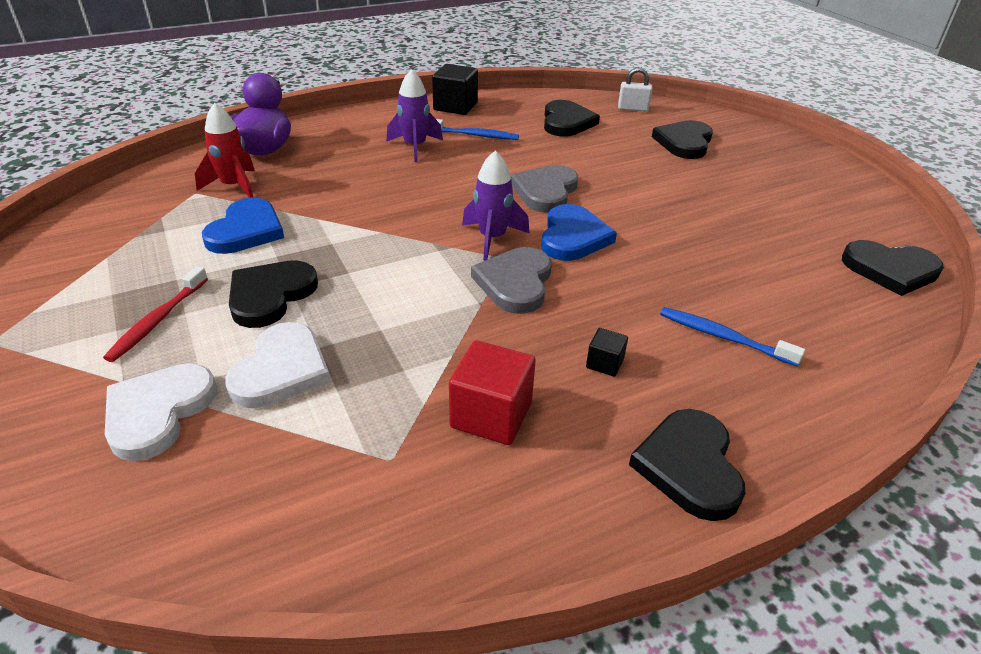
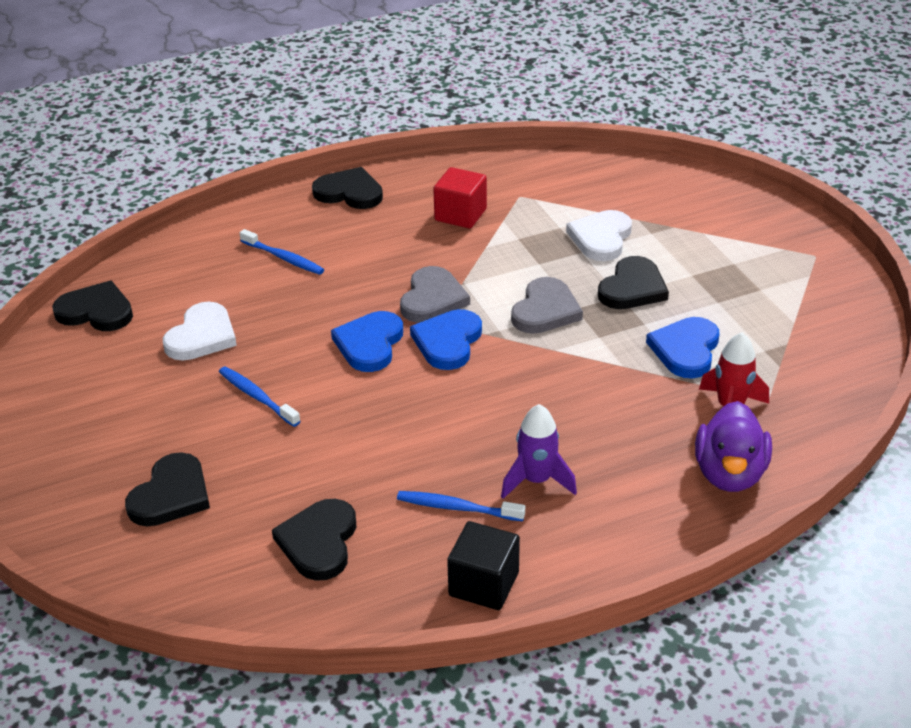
camera: 175 degrees left, 0 degrees up
(158, 320) = (708, 269): red toothbrush -> none
(158, 412) = (667, 216): white heart -> white heart (202, 336)
(492, 238) = (448, 342): purple rocket -> blue heart
(545, 191) = (382, 403): grey heart -> grey heart (545, 310)
(604, 363) = (379, 242): black cube -> none
(633, 109) = (201, 582): white padlock -> none
(660, 196) = (257, 397): none -> blue toothbrush
(689, 466) = (349, 192): black heart -> black heart turned 75 degrees counterclockwise

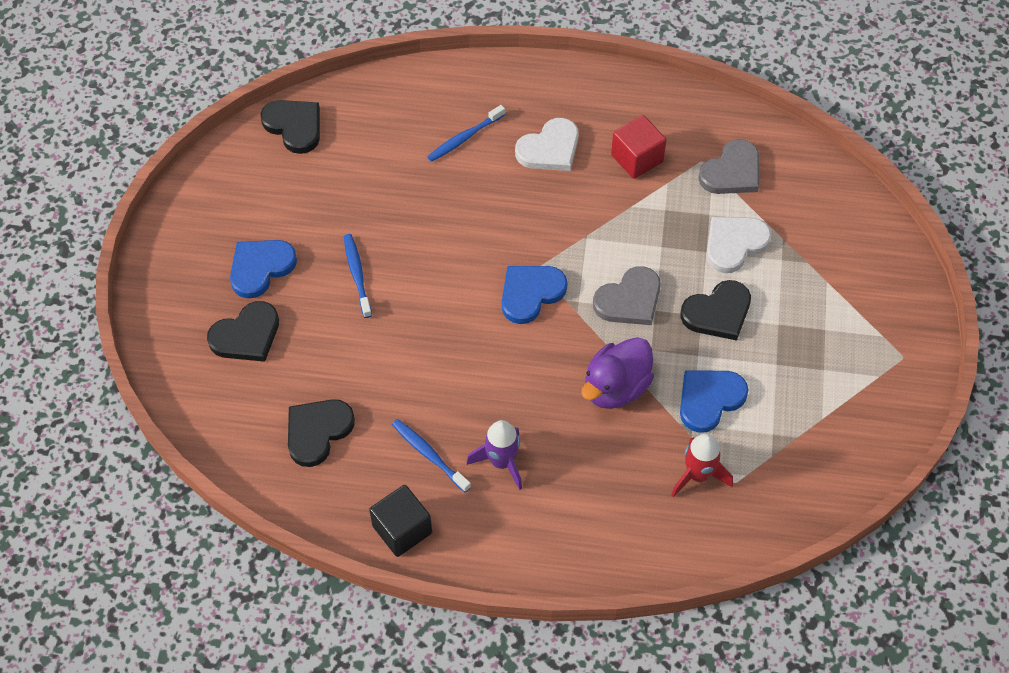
camera: 30 degrees right, 20 degrees up
(202, 336) = (354, 192): white heart -> white heart (549, 149)
(283, 258) = (464, 138): blue toothbrush -> blue toothbrush turned 75 degrees clockwise
(349, 192) = (564, 87): black heart -> none
(369, 344) = (471, 264): blue heart -> blue heart (260, 268)
(432, 299) = (550, 242): grey heart -> grey heart (732, 172)
(729, 474) = (647, 535): purple duck -> purple duck (616, 387)

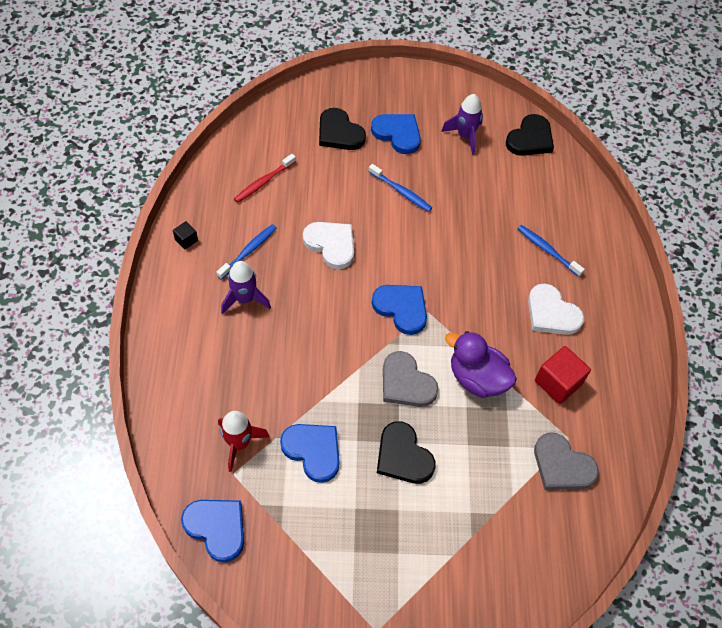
camera: 80 degrees right, 0 degrees up
(277, 194) = (465, 136): none -> purple rocket
(317, 431) = (264, 182): black heart -> red toothbrush
(357, 275) = (401, 191): blue toothbrush -> blue toothbrush turned 60 degrees clockwise
(402, 529) = (186, 240): black cube -> black cube, size x0.52
(616, 387) = (318, 376): purple duck -> purple duck (477, 378)
(734, 244) = (480, 469): white heart -> white heart (331, 245)
(798, 501) = (217, 528): none -> blue heart

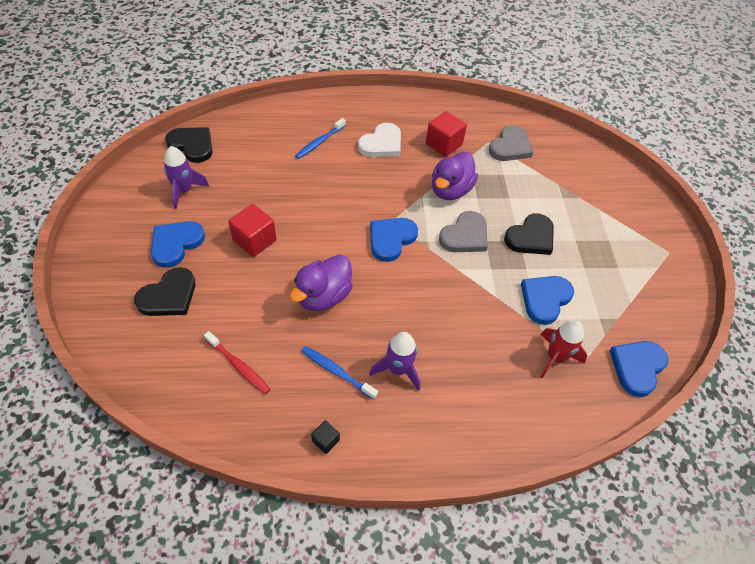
camera: 95 degrees left, 5 degrees down
(331, 245) = (323, 296): white heart -> purple duck
(401, 191) = (254, 240): blue toothbrush -> red cube

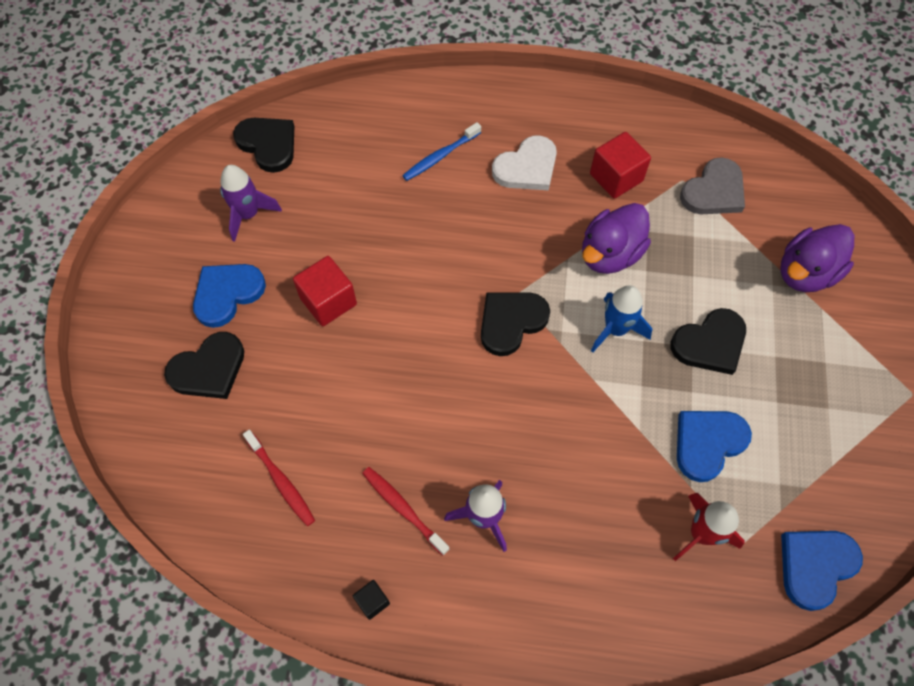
camera: 15 degrees right, 10 degrees up
(323, 296) = (404, 397): purple duck -> purple duck (805, 273)
(337, 372) = (403, 509): blue toothbrush -> red toothbrush
(391, 239) = (511, 322): blue heart -> black heart
(465, 235) = (615, 329): grey heart -> blue rocket

